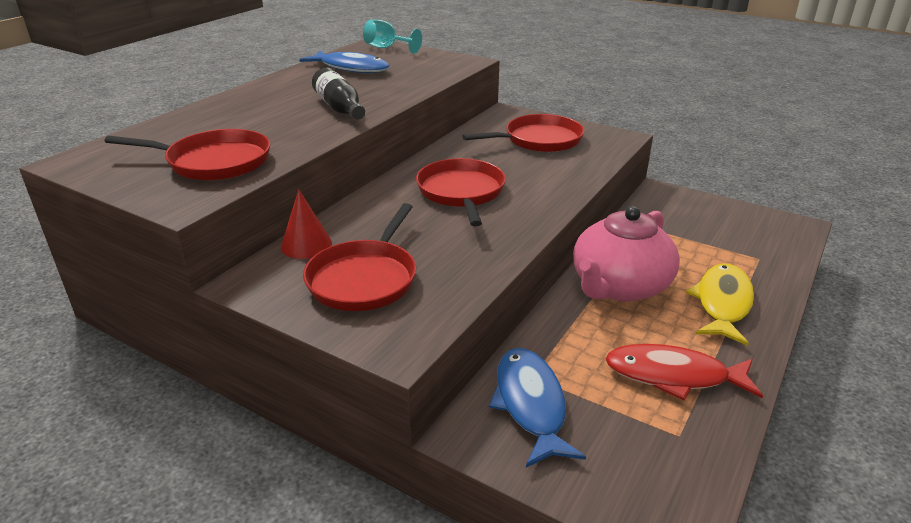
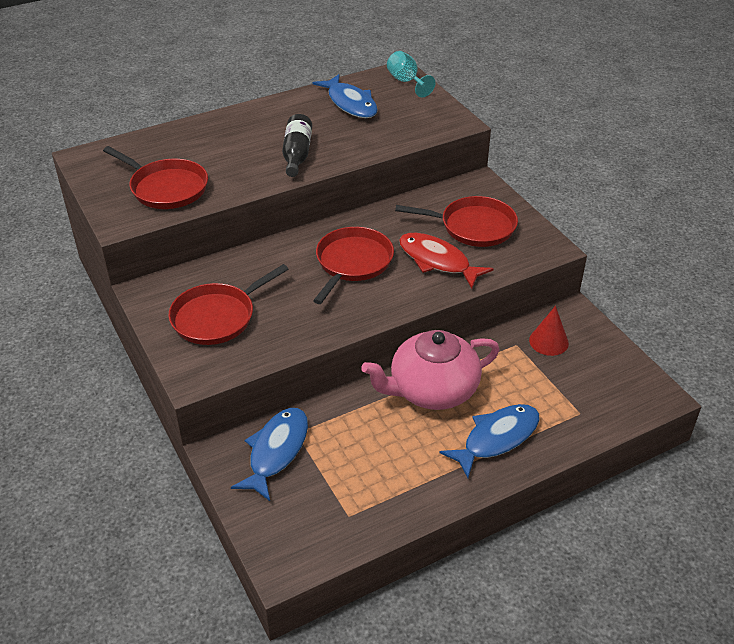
camera: 30 degrees right, 10 degrees up
(306, 245) = (204, 273): red cone -> red cone (548, 341)
(673, 376) = (391, 476): red fish -> red fish (437, 261)
(722, 303) = (496, 438): yellow fish -> blue fish

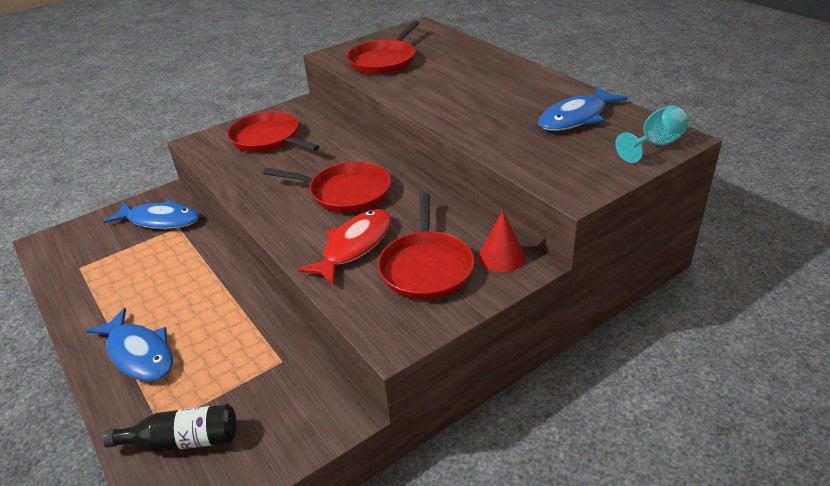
camera: 85 degrees right, 5 degrees down
(297, 154) = (457, 104): black bottle -> black bottle (183, 441)
(432, 390) = (217, 300): pink teapot -> none
(548, 341) = (286, 391): red cone -> red cone (501, 257)

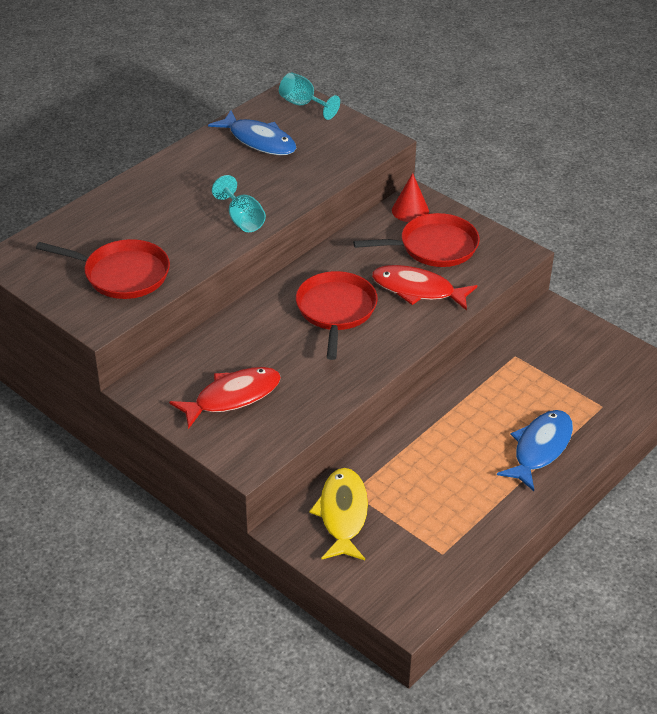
camera: 105 degrees left, 5 degrees up
(160, 220) = (342, 514): blue fish -> yellow fish
(183, 441) = (608, 388): black bottle -> none
(268, 139) = (232, 397): red pan -> red fish
(439, 106) = (242, 220): none -> turquoise goblet

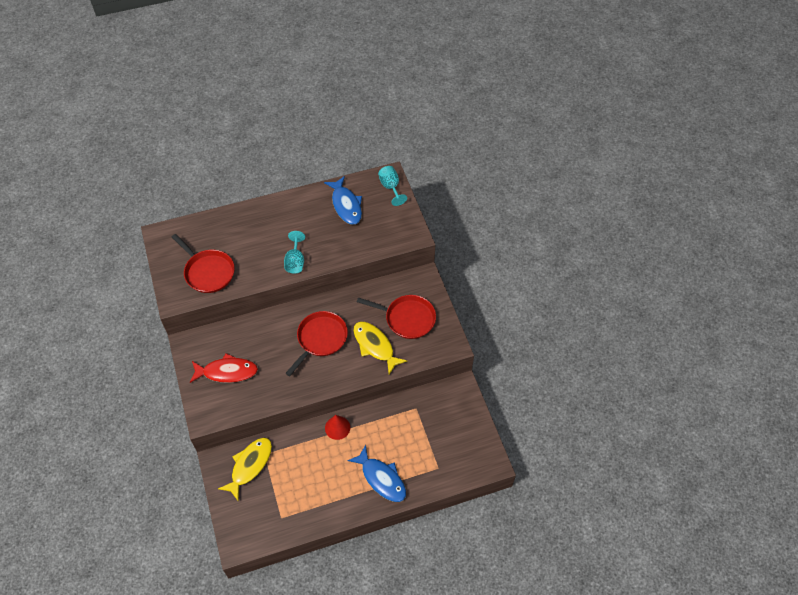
camera: 30 degrees right, 15 degrees up
(410, 210) = (414, 285): red cone -> red cone (337, 427)
(418, 290) = (375, 346): red fish -> yellow fish
(540, 449) = (381, 478): blue fish -> blue fish turned 75 degrees clockwise

